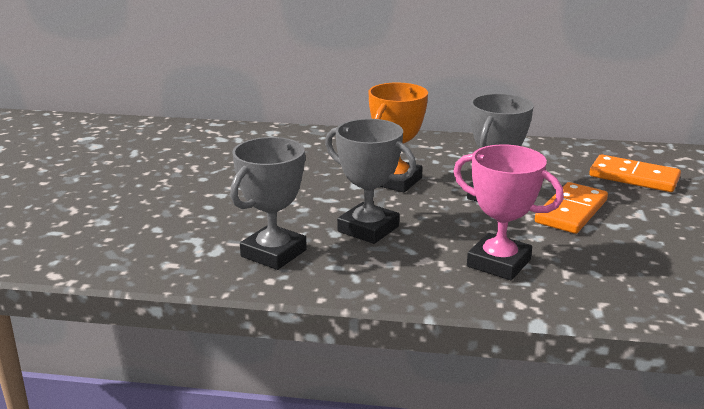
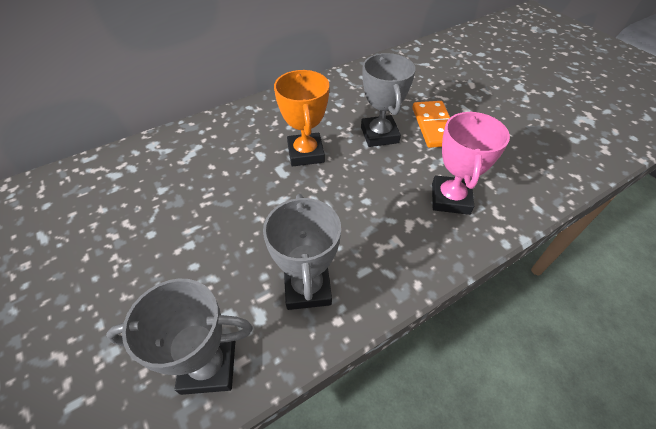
camera: 40 degrees left, 25 degrees up
(368, 229) = (342, 215): grey trophy -> grey trophy (208, 366)
(498, 263) = (450, 198): pink trophy -> pink trophy turned 75 degrees counterclockwise
(634, 177) = (430, 78): orange domino -> none

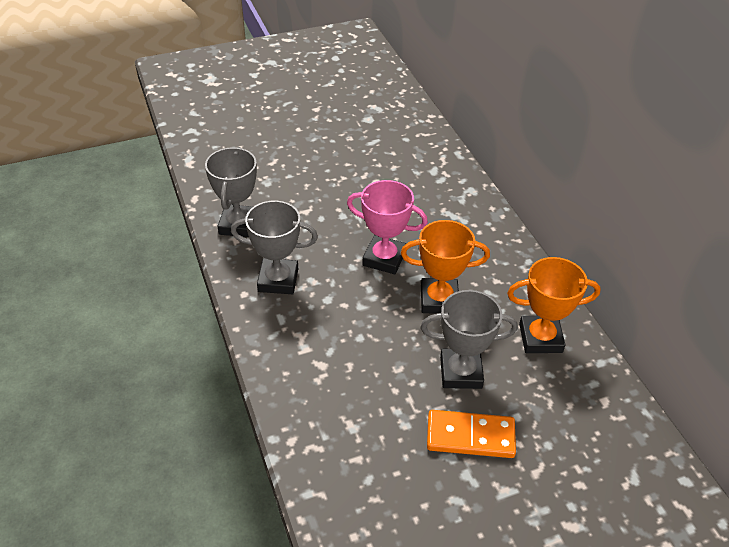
camera: 100 degrees right, 5 degrees down
(331, 98) = (540, 338): none -> orange trophy
(450, 198) = (343, 410): pink trophy -> pink trophy (384, 258)

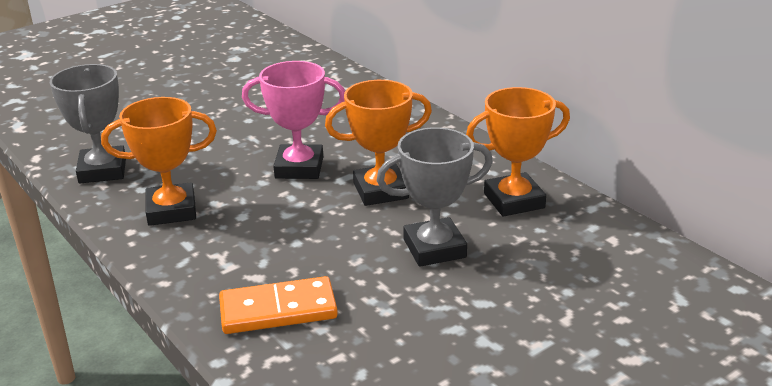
camera: 15 degrees left, 15 degrees down
(278, 280) = (171, 210): grey trophy -> orange trophy
(470, 436) = (472, 304): orange domino -> orange domino (278, 310)

